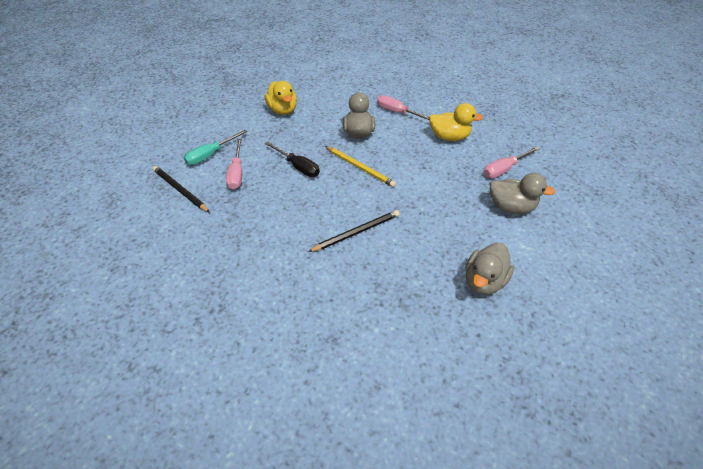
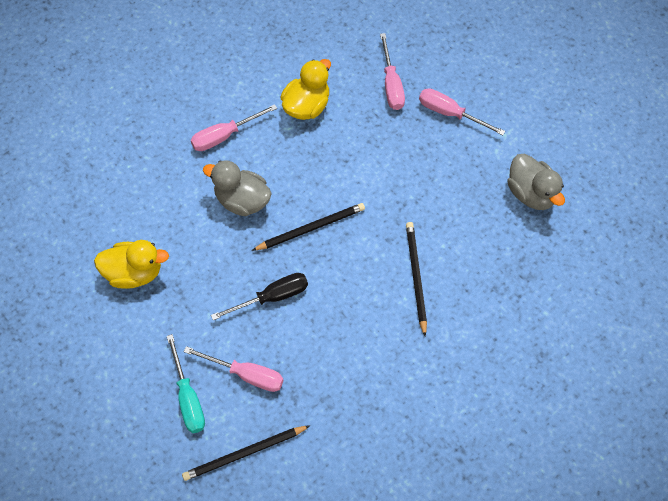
camera: 65 degrees left, 15 degrees up
(360, 167) = (311, 228): yellow pencil -> black pencil
(511, 207) = (450, 113): grey duck -> pink screwdriver

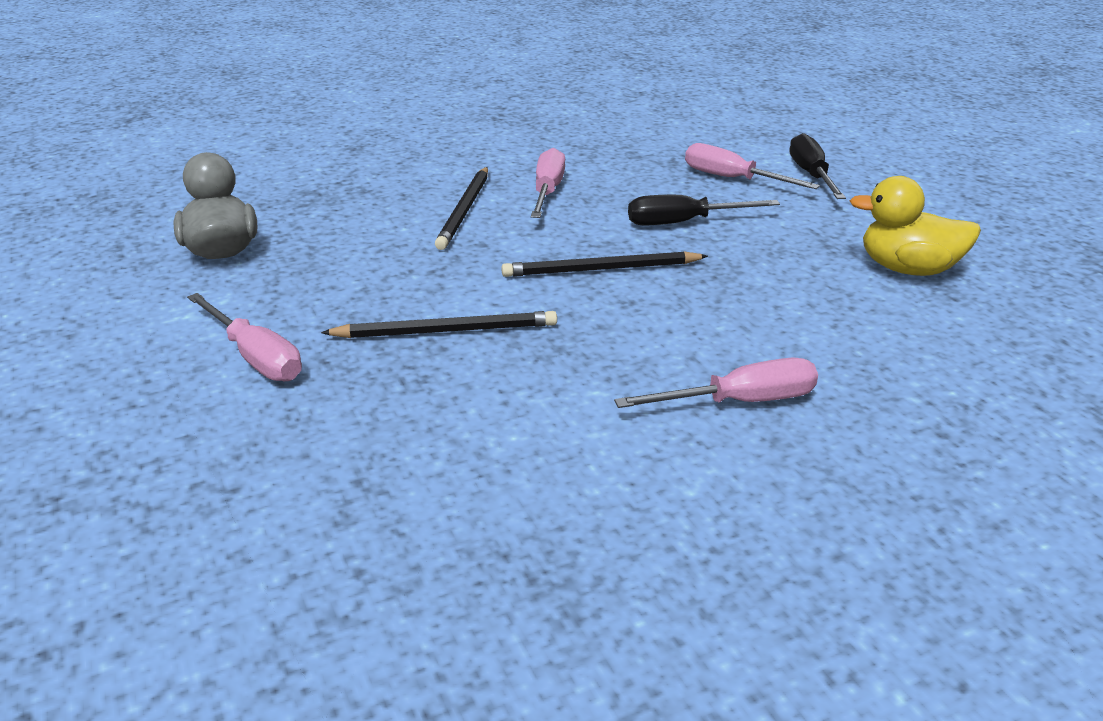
camera: 165 degrees left, 30 degrees down
(188, 398) = (811, 175): turquoise screwdriver -> black screwdriver
(242, 201) = (715, 313): grey duck -> none
(244, 453) = (741, 141): black pencil -> black pencil (446, 331)
(306, 106) = (543, 418): yellow duck -> none
(391, 84) = (335, 421): pink screwdriver -> pink screwdriver (547, 191)

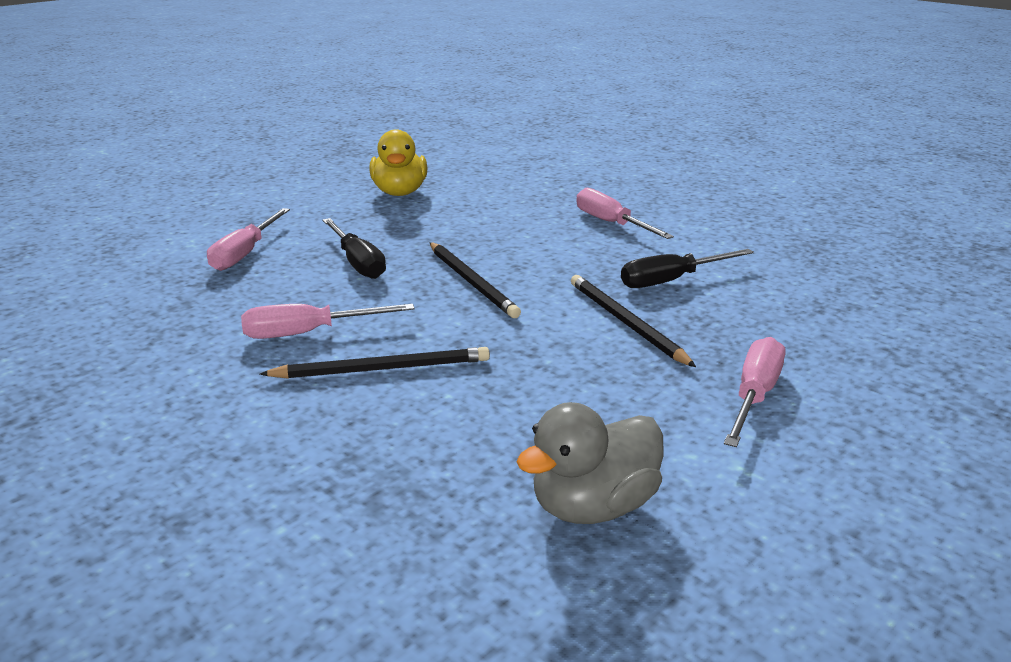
camera: 110 degrees left, 5 degrees down
(811, 175) = (226, 226): black screwdriver -> black screwdriver (671, 280)

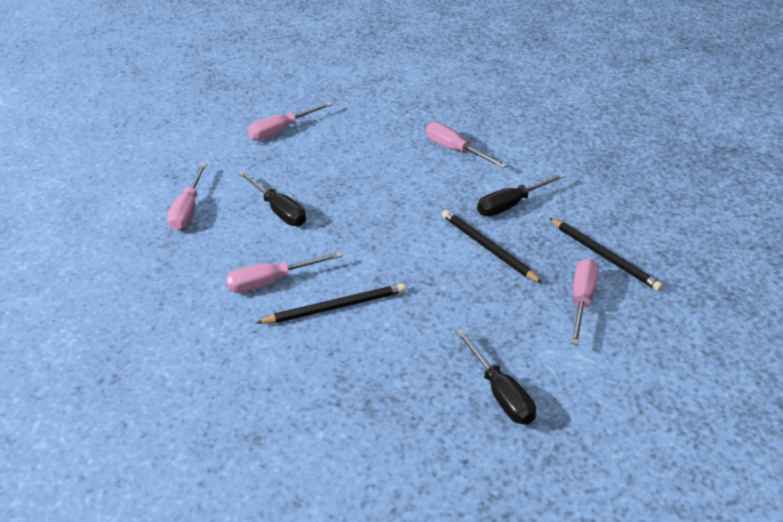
camera: 10 degrees left, 10 degrees up
(400, 192) = (281, 131): yellow duck -> pink screwdriver
(472, 282) = (370, 221): black pencil -> black pencil (604, 256)
(593, 506) = (500, 394): grey duck -> black screwdriver

